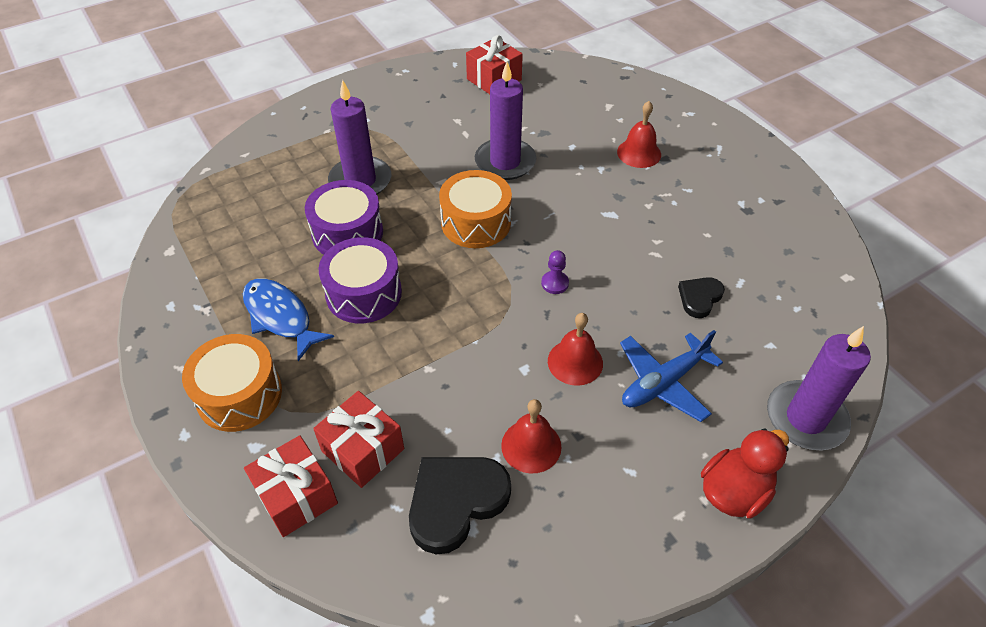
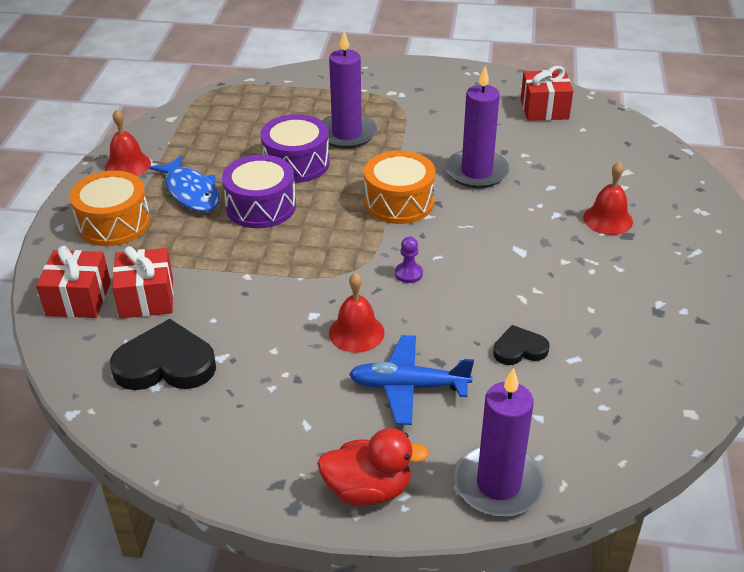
camera: 40 degrees right, 10 degrees down
(280, 317) = (191, 192): blue fish -> blue fish turned 150 degrees clockwise
(531, 446) = (256, 364): red bell -> red bell (127, 165)

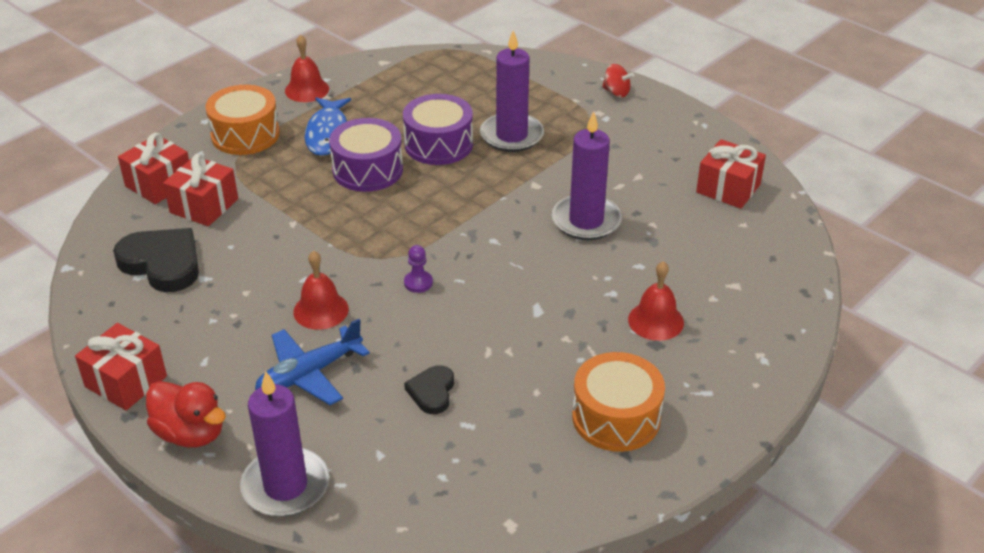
camera: 35 degrees right, 0 degrees up
(255, 480) = (126, 381): none -> red gift
(387, 73) = (616, 92): none -> red spinning top
(399, 202) = (484, 217): orange drum -> orange drum (616, 417)
(408, 386) = (309, 373): blue plane -> blue plane turned 75 degrees counterclockwise
(519, 349) = (432, 392): black heart -> black heart turned 105 degrees counterclockwise

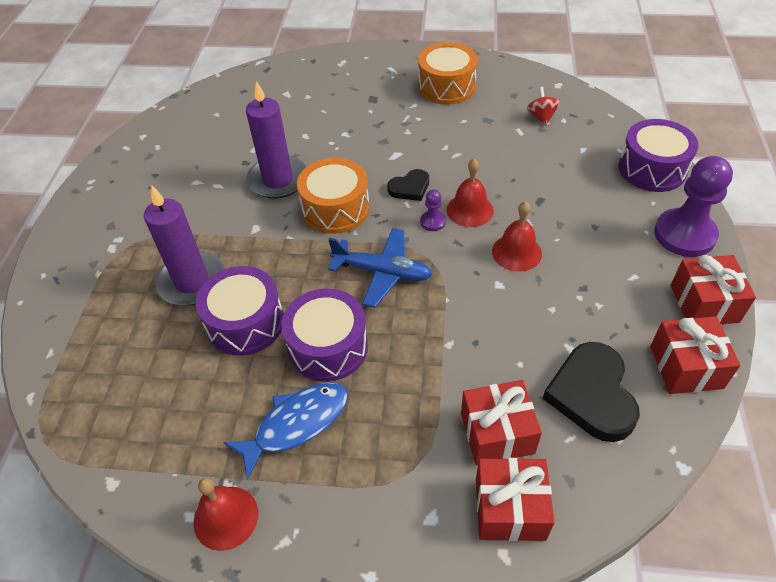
camera: 125 degrees left, 10 degrees up
(191, 433) = (684, 234): red duck -> purple pawn
(245, 135) = (360, 503): orange drum -> orange drum (335, 209)
(285, 486) = (652, 169): purple candle -> purple drum
(309, 373) = (572, 217): blue plane -> blue plane (382, 272)
(432, 392) = (515, 157): black heart -> black heart (410, 188)
(616, 92) = (66, 253): red spinning top -> red spinning top (541, 117)
(656, 321) = (352, 107): red bell -> red bell (470, 210)
(728, 188) = (177, 135): red gift -> red gift (686, 367)

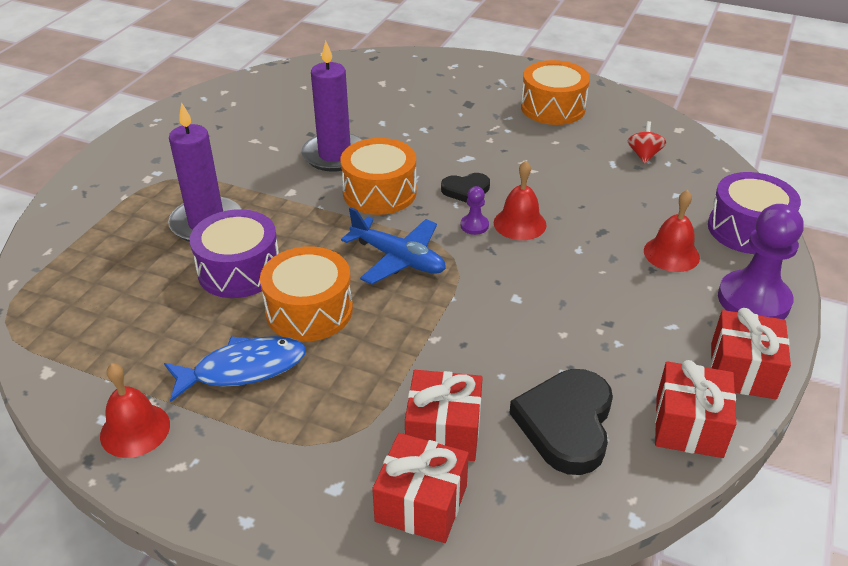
camera: 15 degrees right, 10 degrees down
(328, 347) = (309, 310): purple drum -> orange drum
(516, 252) = (551, 273): red bell -> red bell (671, 254)

